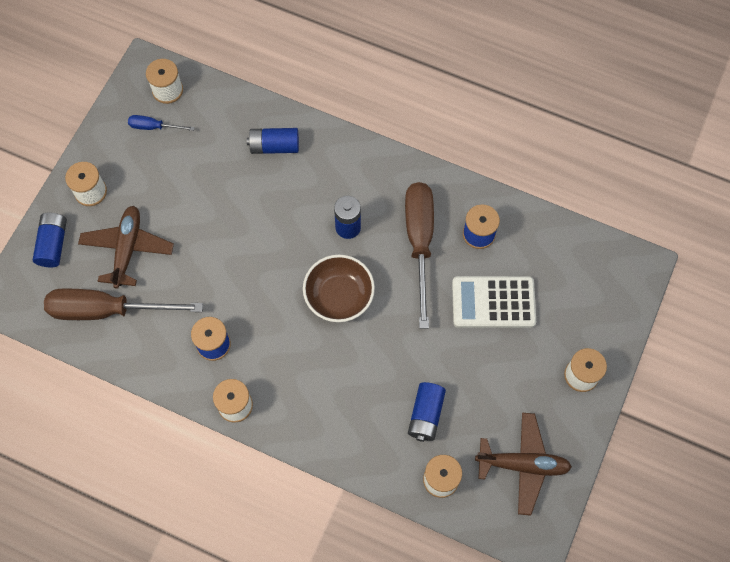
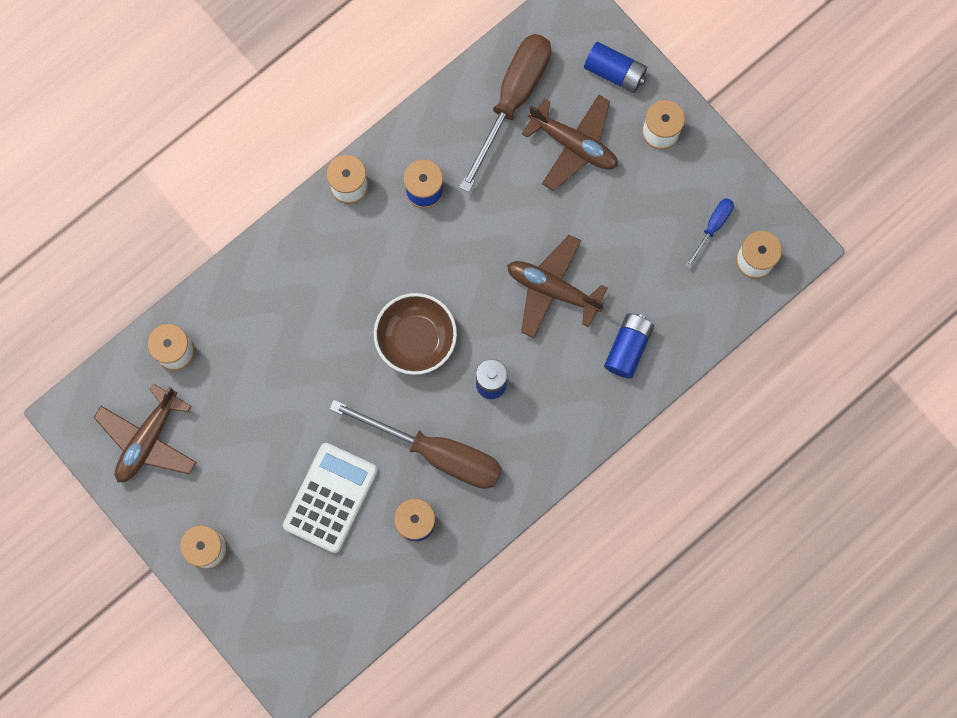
camera: 115 degrees right, 10 degrees up
(253, 215) = (552, 289): none -> brown plane
(425, 415) = (246, 368): blue battery -> none

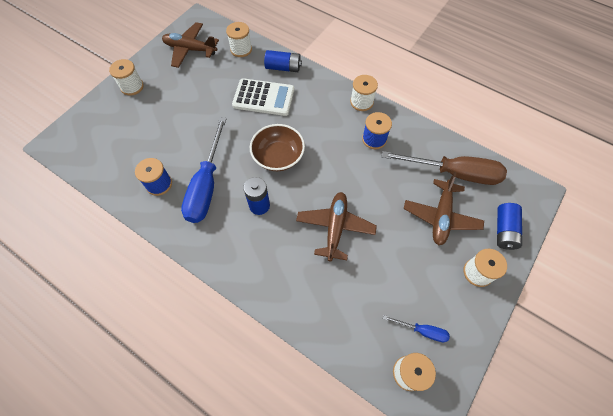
camera: 75 degrees right, 15 degrees down
(330, 497) = (169, 136): white calculator -> white calculator (263, 98)
(436, 453) = (207, 185): brown screwdriver -> blue screwdriver
(628, 348) = (308, 289): blue battery -> blue battery (283, 68)

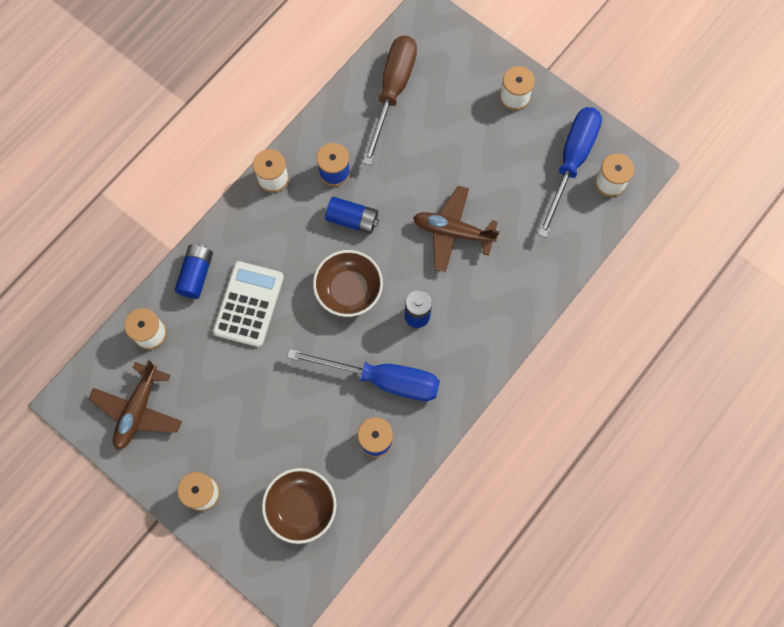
camera: 85 degrees left, 10 degrees up
(114, 141) = (301, 507): none -> brown bowl
(422, 330) = (571, 162): blue screwdriver -> blue screwdriver, size x2.18
(441, 216) = (447, 118): brown plane -> none
(504, 230) = (469, 58): blue battery -> blue battery (352, 219)

